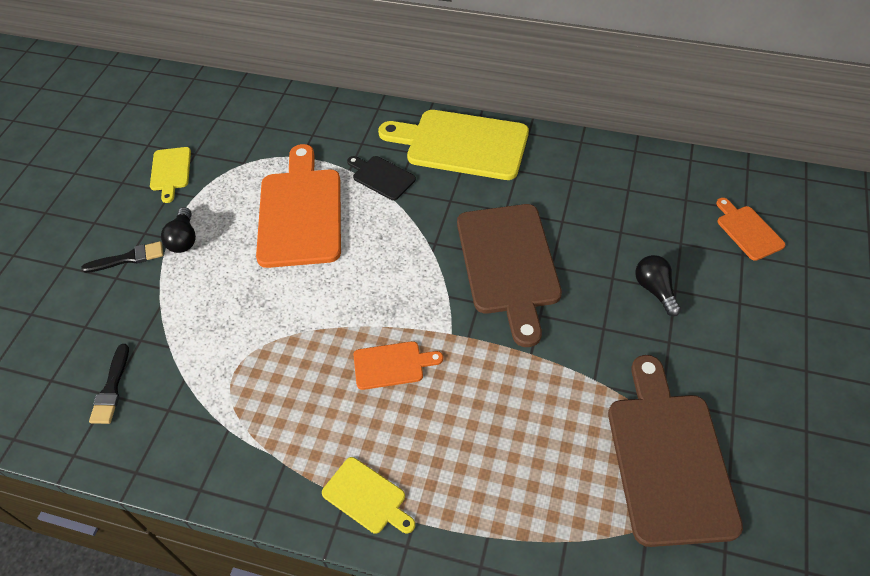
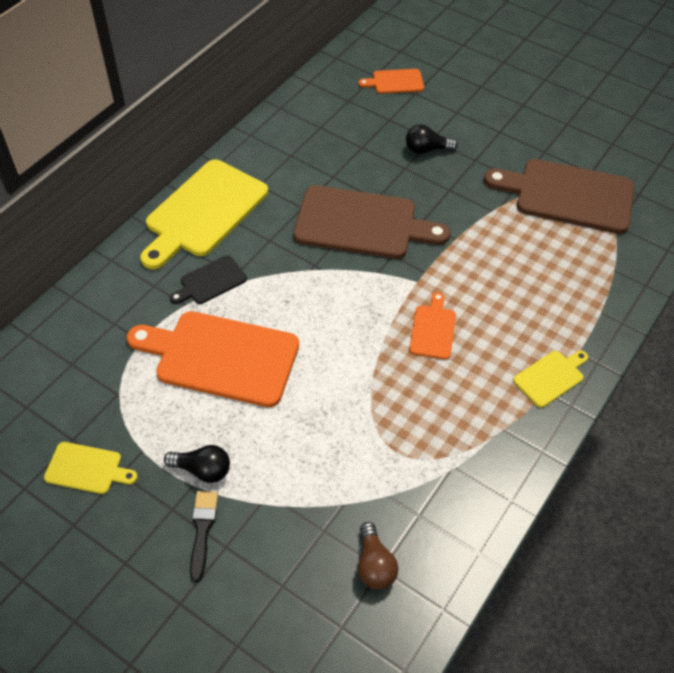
camera: 75 degrees left, 0 degrees up
(111, 388) = (374, 565): black brush -> brown light bulb

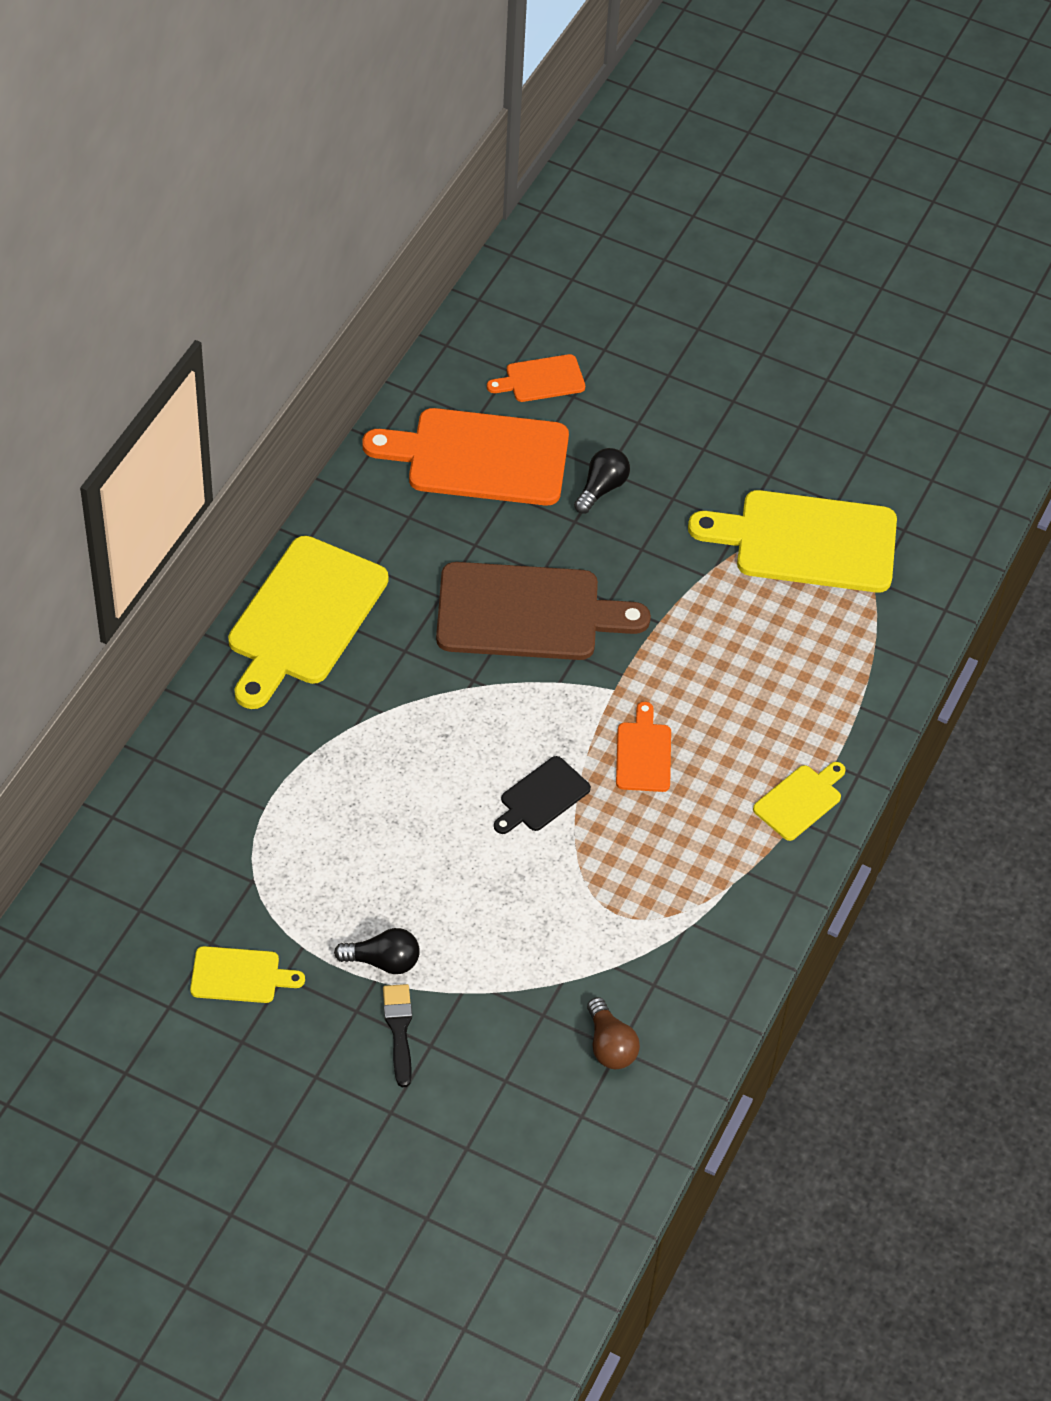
camera: 10 degrees left, 0 degrees up
(210, 281) = (337, 718): black cutting board -> black cutting board (541, 797)
(221, 357) = (374, 819): orange cutting board -> orange cutting board (479, 457)
(426, 149) = (602, 488): black light bulb -> black light bulb turned 135 degrees clockwise
(567, 195) = (806, 541): brown cutting board -> yellow cutting board

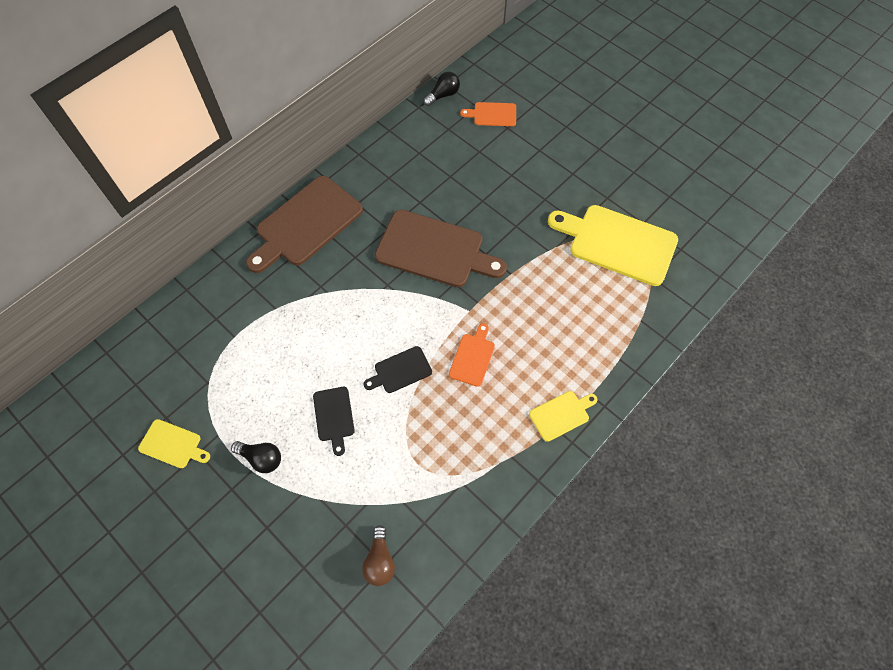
camera: 20 degrees right, 10 degrees up
(303, 618) = (306, 224): yellow cutting board -> brown cutting board
(399, 1030) = (251, 510): black brush -> none
(467, 881) = (334, 417): none -> black cutting board
(479, 457) = (441, 151): orange cutting board -> none
(602, 488) = (505, 184): black light bulb -> black light bulb (443, 95)

